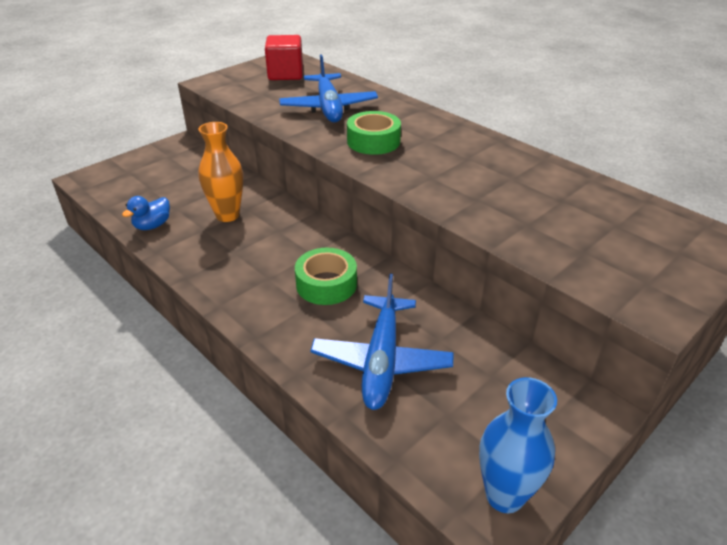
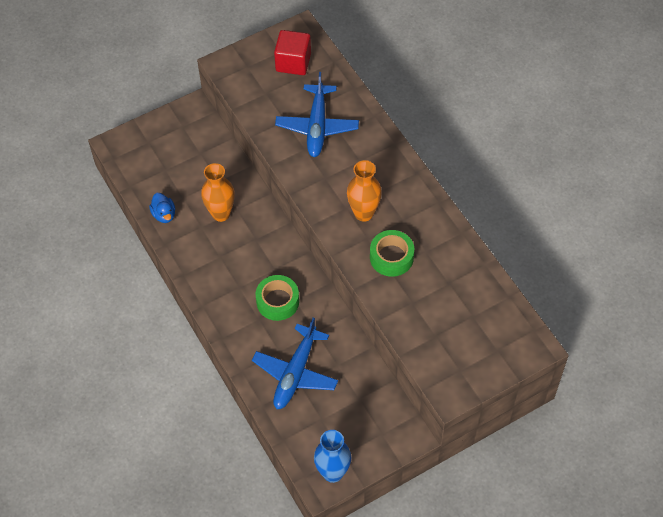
camera: 15 degrees right, 20 degrees up
(152, 225) = (164, 214): blue duck -> blue duck turned 75 degrees counterclockwise
(373, 141) = (339, 184): green tape -> green tape (391, 257)
(416, 159) = (363, 213): none -> orange vase

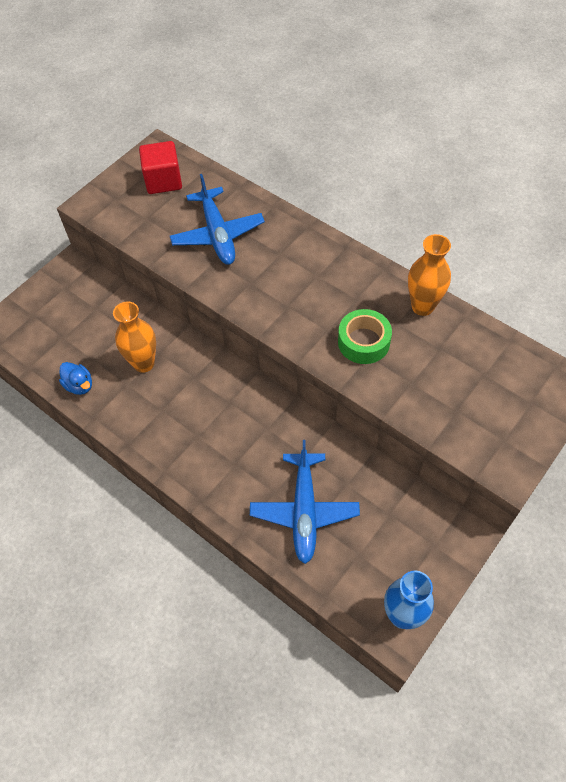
camera: 20 degrees left, 0 degrees up
(277, 301) = (248, 437): green tape -> none
(363, 213) = (310, 306): orange vase -> orange vase (422, 306)

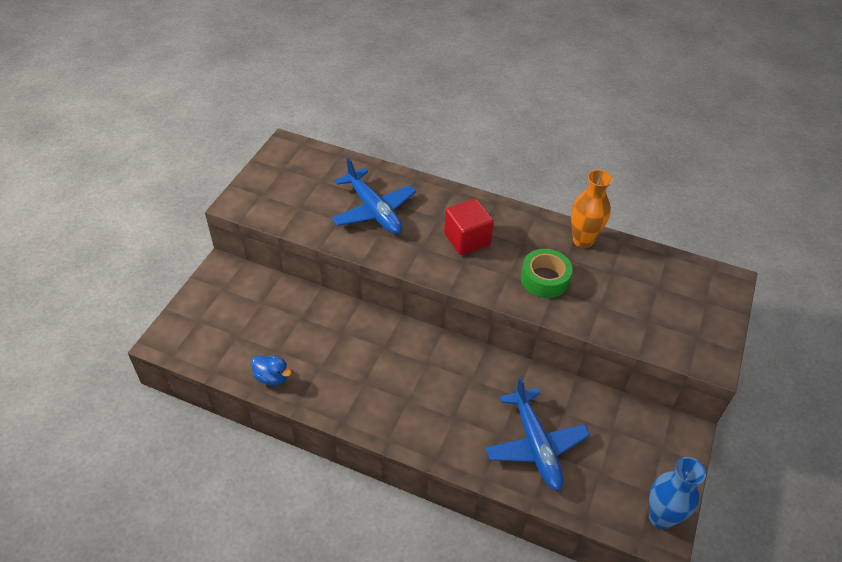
camera: 20 degrees left, 10 degrees down
(144, 363) = (330, 344): orange vase -> none
(163, 181) = (303, 172): red cube -> red cube (467, 239)

